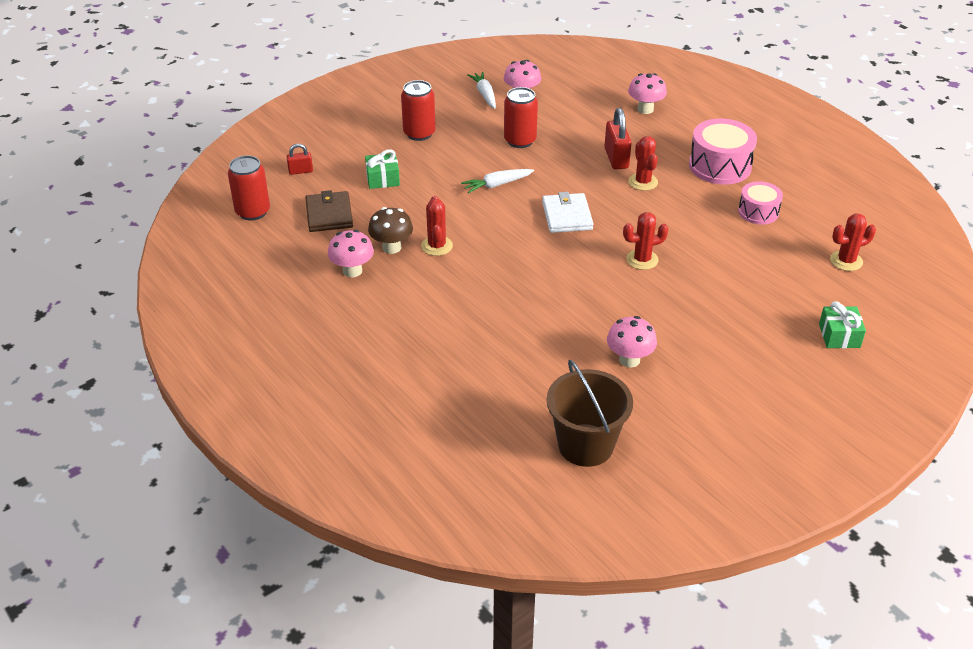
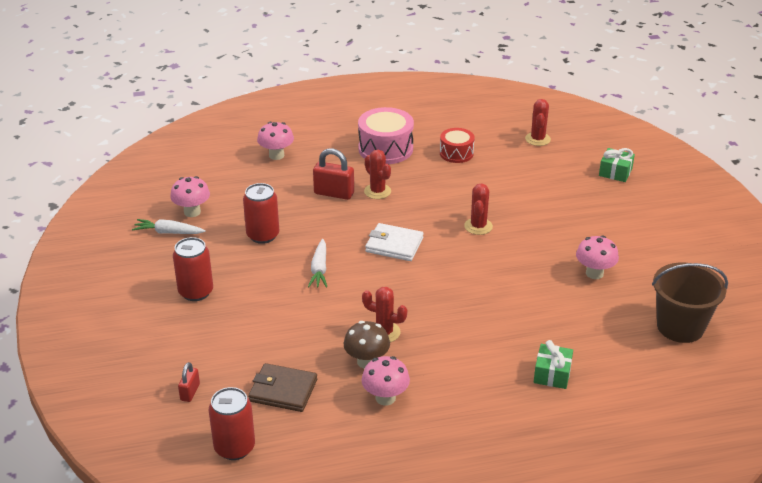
camera: 65 degrees left, 5 degrees down
(383, 179) = (252, 337): green gift -> green gift (552, 374)
(643, 182) = (377, 191): red cactus -> red cactus turned 45 degrees clockwise
(758, 212) = (456, 153): pink drum -> red drum

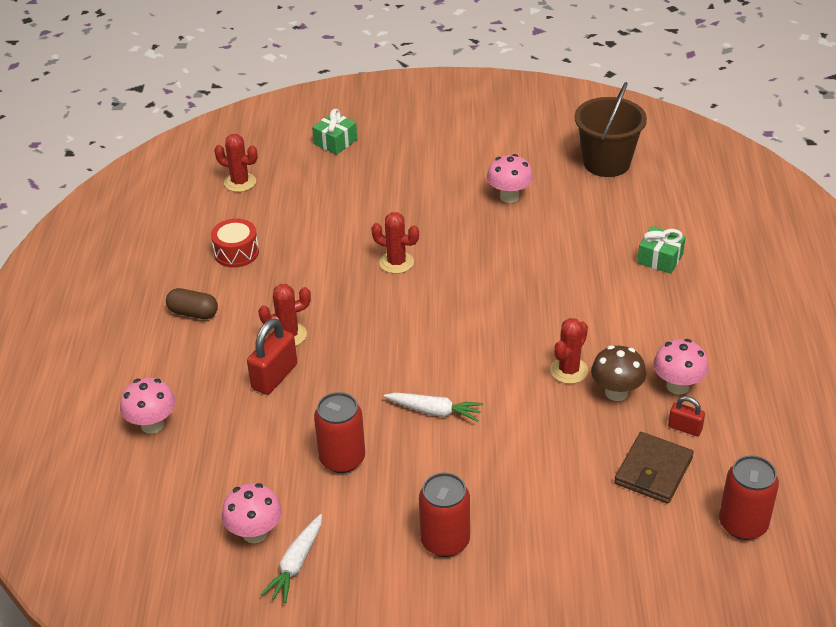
camera: 75 degrees left, 5 degrees up
(190, 392) = (643, 560): red padlock -> red padlock (685, 428)
(385, 149) = (193, 313): pink drum -> brown capsule
(394, 245) = (408, 337): white wallet -> none

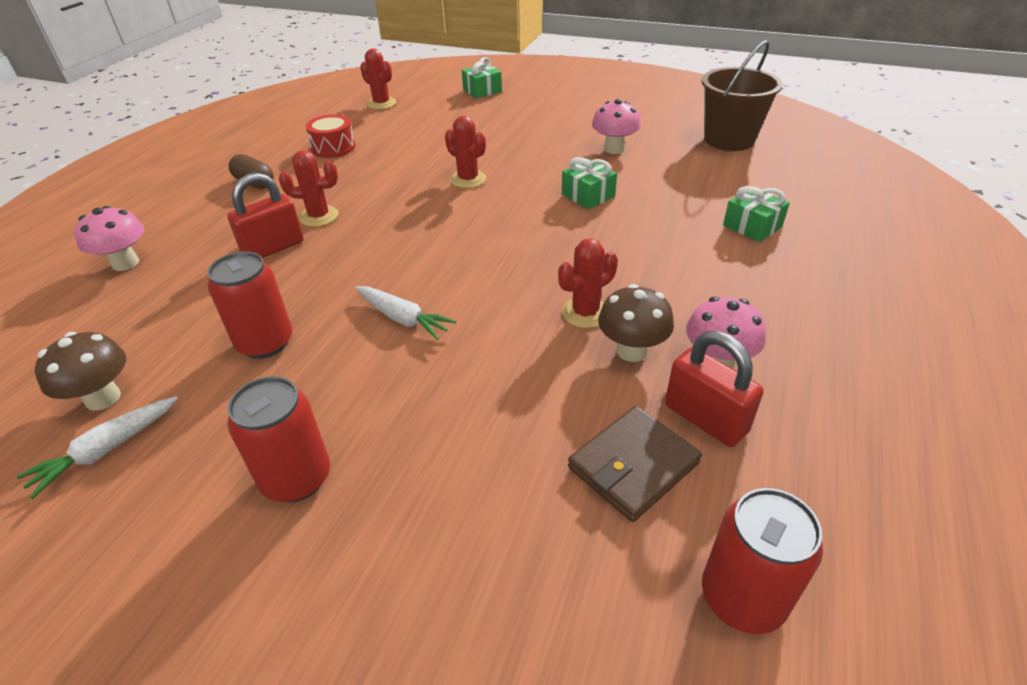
camera: 20 degrees right, 0 degrees up
(255, 533) = (103, 398): pink mushroom -> brown mushroom
(513, 256) = (588, 195): none -> green gift
(685, 428) = (705, 419): red padlock -> red padlock, size x1.74

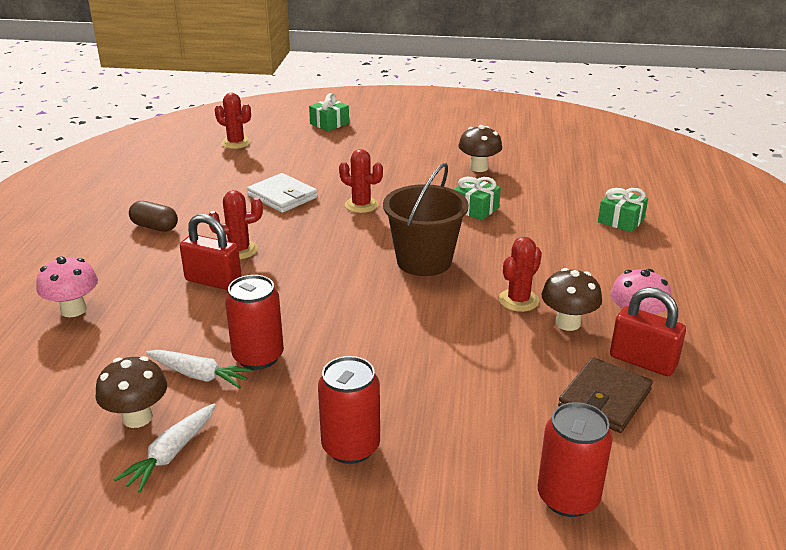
camera: 15 degrees left, 10 degrees down
(273, 248) = (213, 281): red padlock -> red padlock turned 75 degrees clockwise
(333, 147) = (213, 188): red drum -> none
(394, 162) = (282, 196): none -> white wallet
(403, 318) = (369, 323): white carrot -> white carrot (199, 375)
(614, 149) = (479, 168): pink mushroom -> brown mushroom
(729, 139) = (573, 152): brown bucket -> brown bucket (424, 261)
(742, 597) = (712, 464): red can -> red can (568, 497)

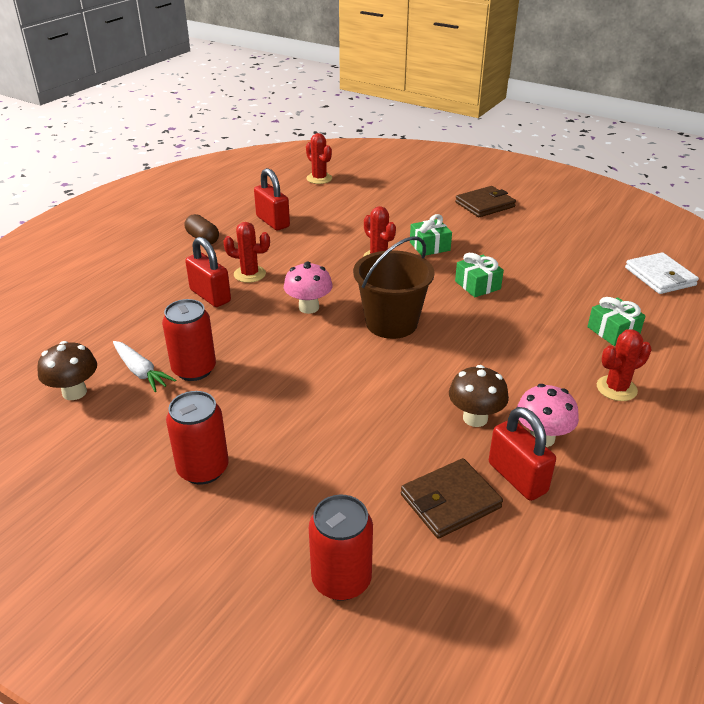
camera: 25 degrees right, 5 degrees up
(73, 310) = (97, 293): pink mushroom -> pink mushroom (309, 307)
(171, 454) = (75, 429): white carrot -> none
(221, 194) = (272, 222): none -> red padlock
(282, 196) = (319, 235): white wallet -> white wallet (660, 276)
(329, 123) = (410, 176): green gift -> green gift (429, 246)
(423, 137) = (485, 205): none -> brown wallet
(479, 168) = (513, 246): brown mushroom -> none
(518, 300) = (446, 383): red cactus -> red cactus (616, 388)

